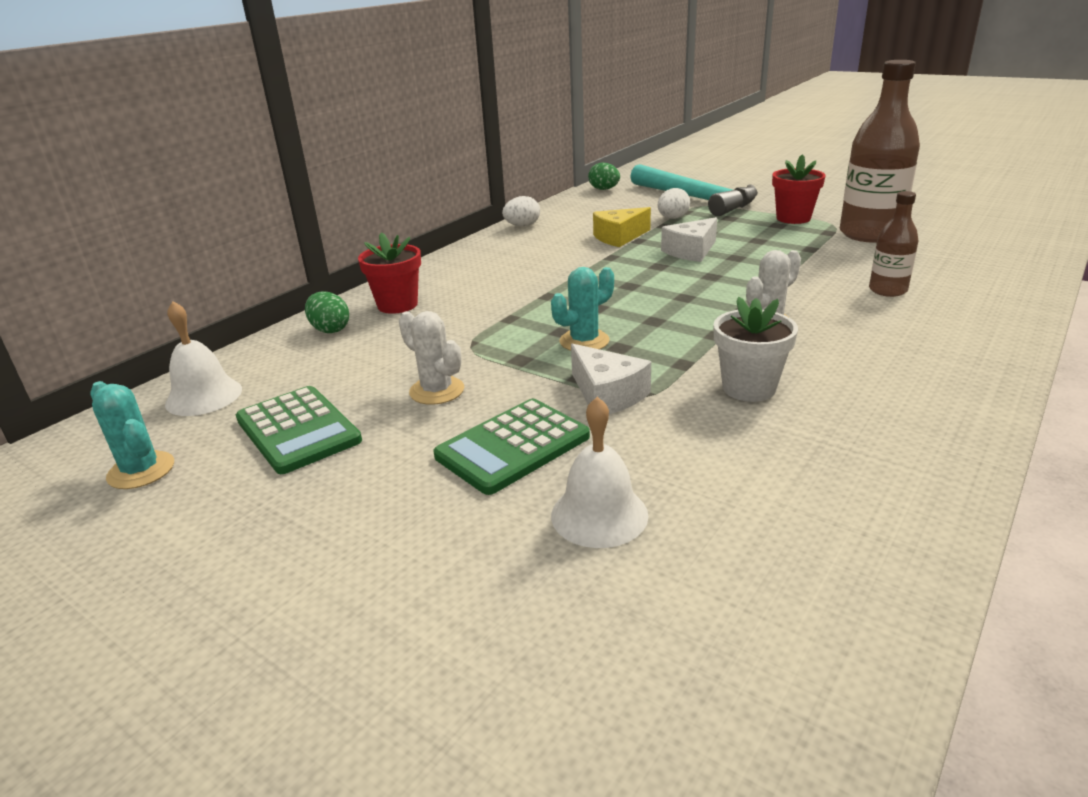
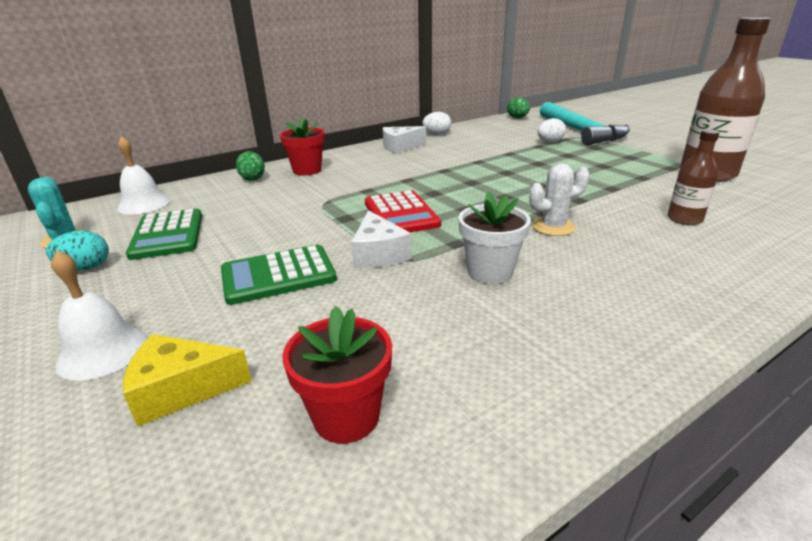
camera: 20 degrees right, 0 degrees up
(228, 499) = (86, 267): none -> turquoise egg
(437, 391) = (272, 228): white cactus -> none
(584, 341) = (401, 214): turquoise cactus -> red calculator
(599, 515) = (283, 339): white bell -> white bell (102, 351)
(619, 237) = (497, 149): yellow cheese -> yellow cheese (182, 389)
(691, 251) = (542, 166): white cheese -> white cheese (400, 147)
(793, 218) = (648, 154): red flower pot -> red flower pot (346, 416)

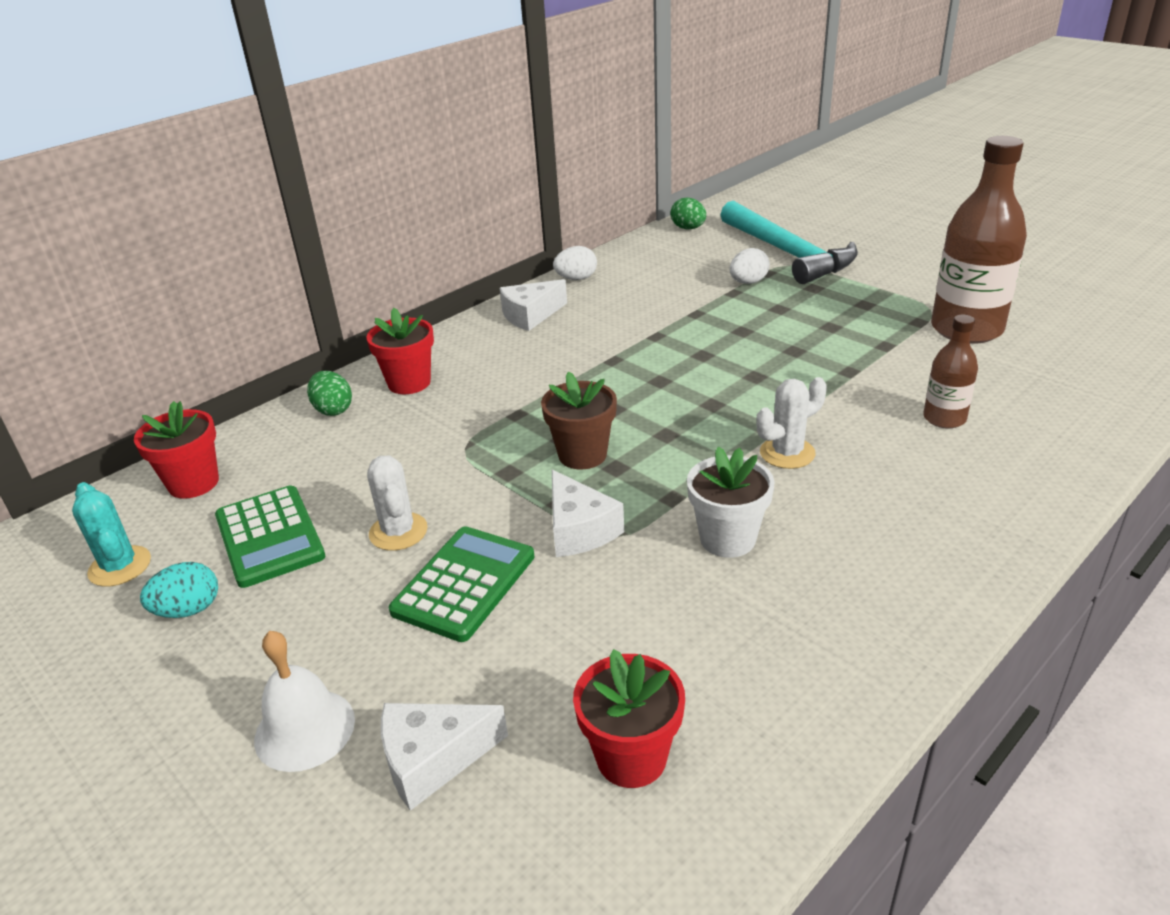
camera: 10 degrees left, 5 degrees up
(144, 204) = (193, 483): white bell -> red flower pot
(182, 389) = (433, 759): yellow cheese -> white cheese
(252, 241) = (398, 532): none -> white cactus
(278, 275) = (464, 583): green calculator -> green calculator turned 150 degrees clockwise
(401, 214) = (582, 455): red calculator -> brown flower pot

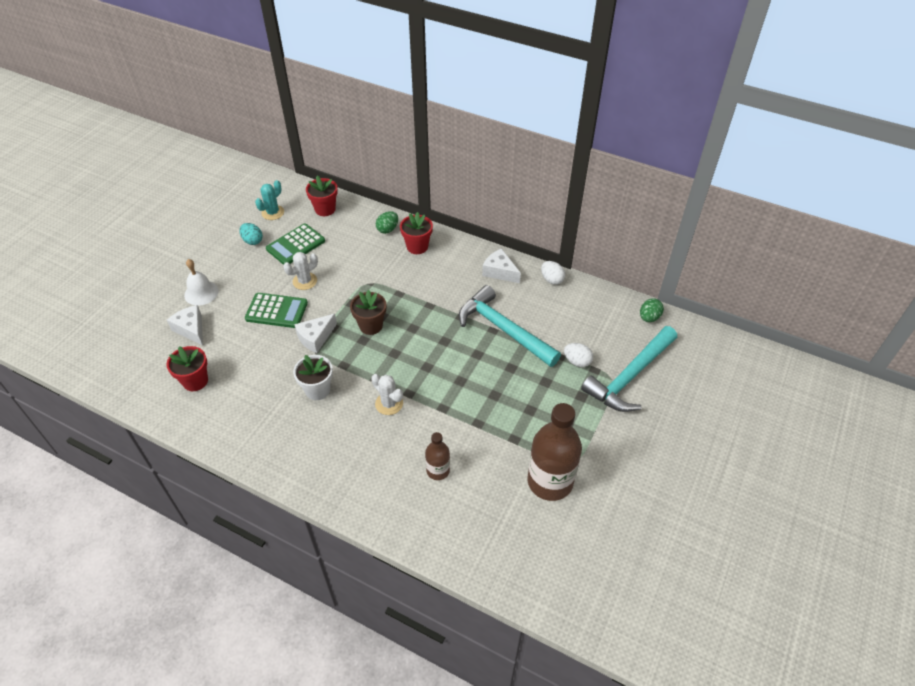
camera: 70 degrees right, 15 degrees up
(659, 327) = (503, 329): none -> turquoise hammer

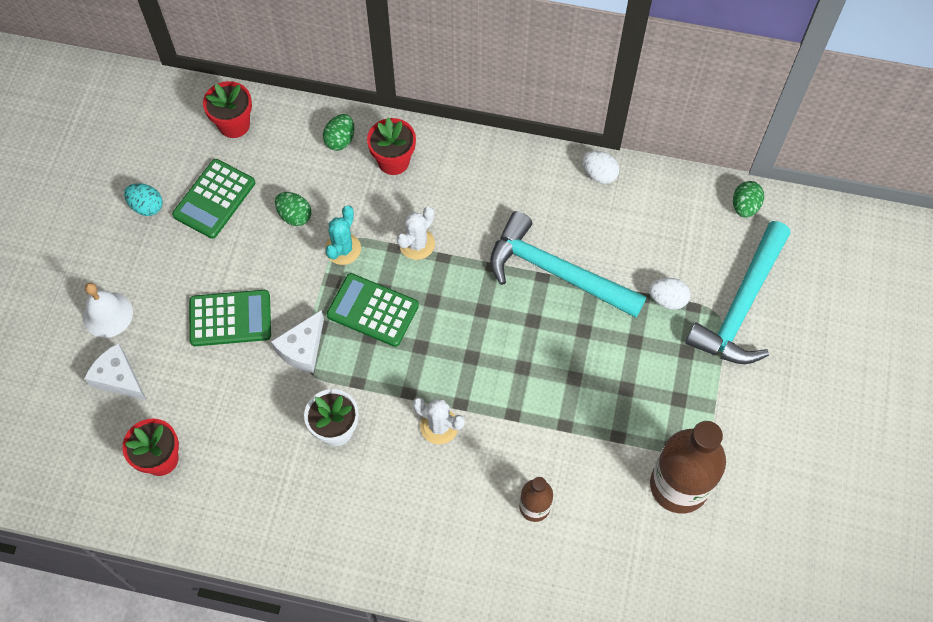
camera: 15 degrees left, 15 degrees up
(273, 213) = (157, 148): turquoise cactus -> turquoise cactus (343, 249)
(305, 281) = (252, 259): white cactus -> white cactus (417, 244)
(342, 263) = (294, 216): none -> green egg
(371, 326) = (372, 310): brown flower pot -> green calculator
(499, 272) = (523, 177): white cheese -> none

